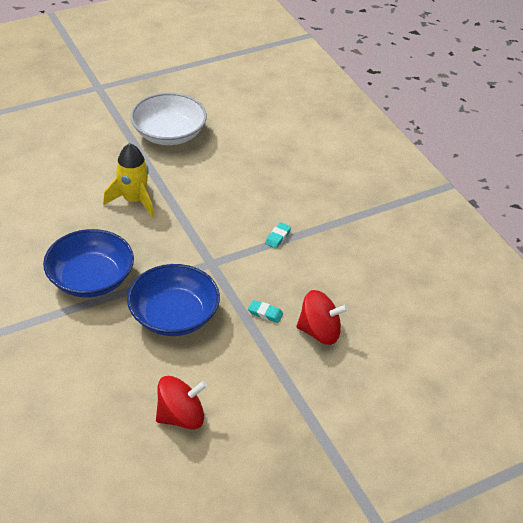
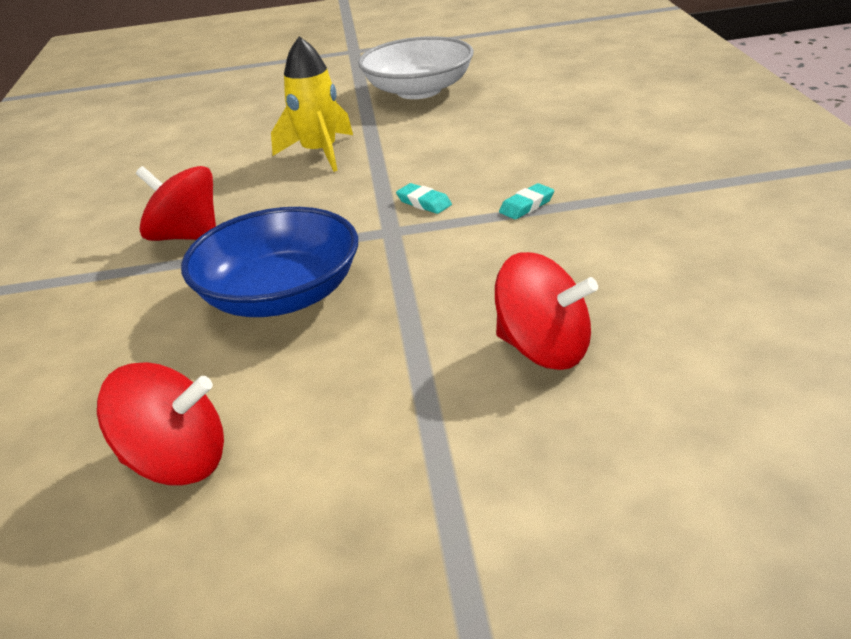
camera: 25 degrees right, 10 degrees down
(91, 279) = (186, 236): blue bowl -> red spinning top
(265, 313) = (448, 308): turquoise eraser -> turquoise eraser (424, 202)

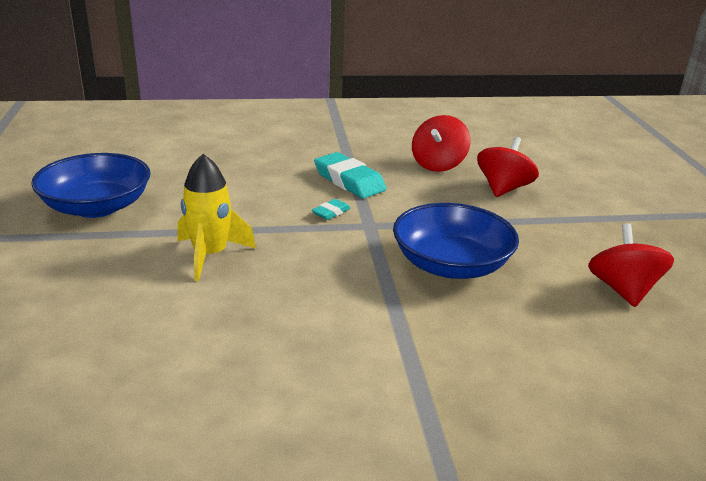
camera: 95 degrees left, 5 degrees down
(186, 236) = (352, 317): red spinning top -> red spinning top (438, 164)
(419, 90) = (97, 207): white bowl -> blue bowl
(527, 205) = (349, 181): turquoise eraser -> turquoise eraser, size x2.06

